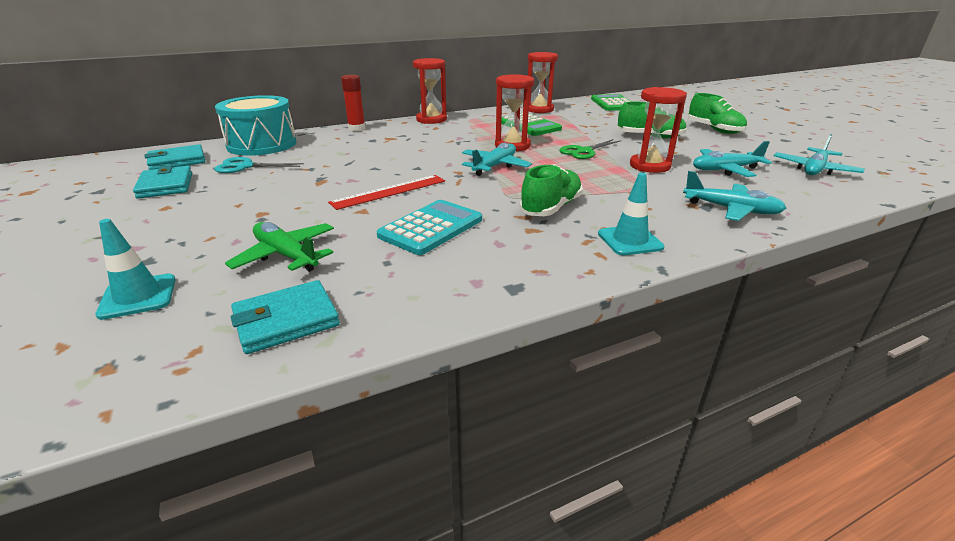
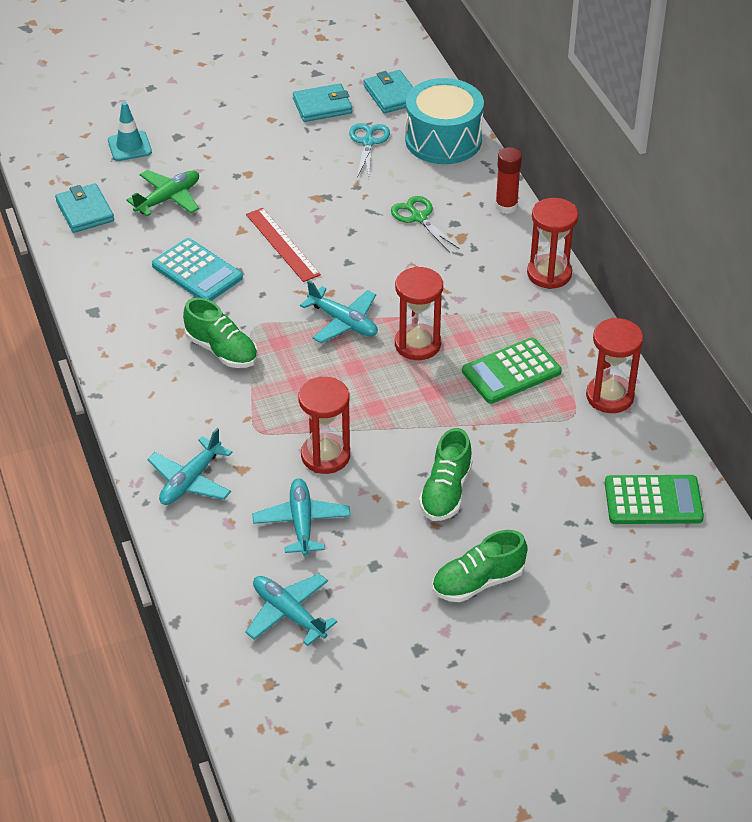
camera: 95 degrees right, 15 degrees up
(584, 151) = (388, 407): green scissors -> green scissors (419, 217)
(630, 240) = (145, 388): turquoise traffic cone -> none

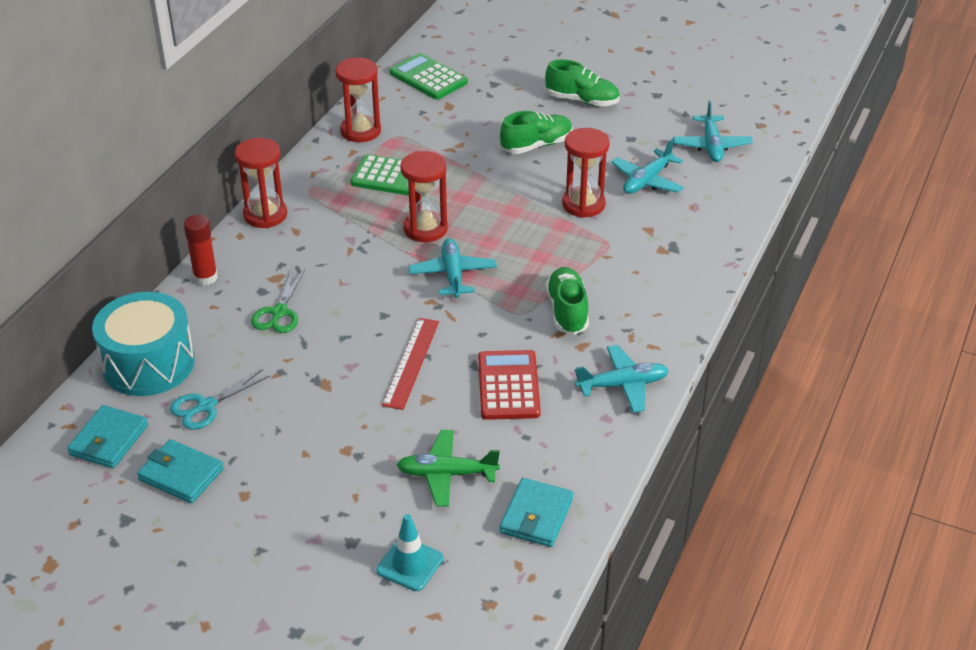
camera: 135 degrees left, 5 degrees down
(190, 481) = (692, 243): turquoise plane -> turquoise plane (622, 385)
(197, 271) = (508, 386): turquoise calculator -> red calculator

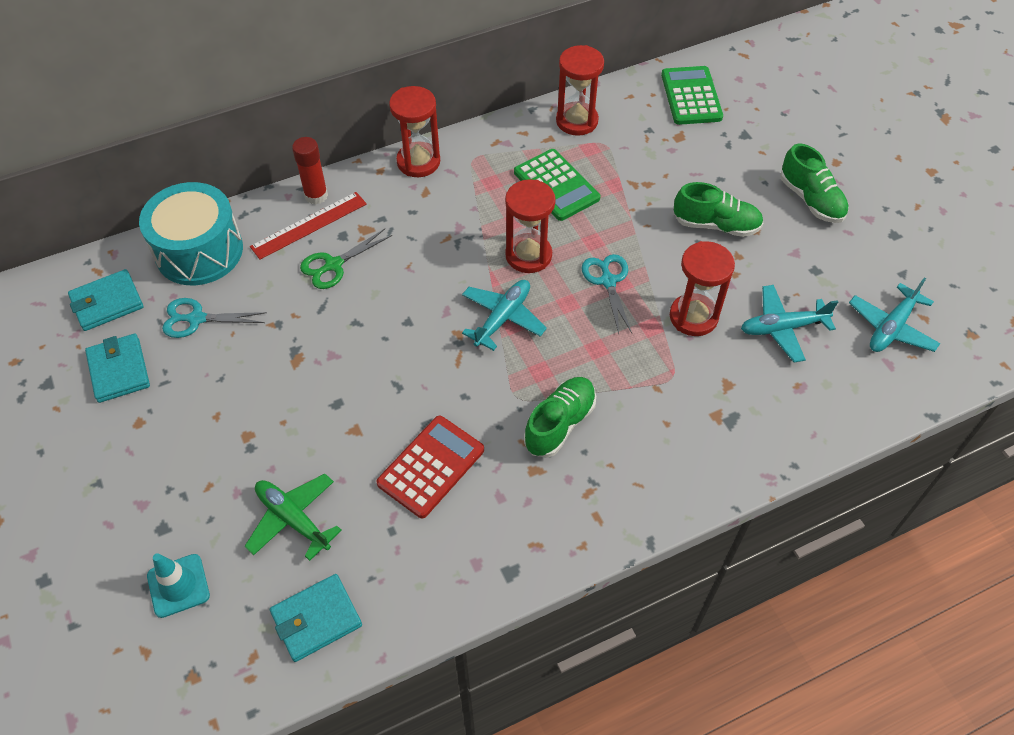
camera: 40 degrees right, 15 degrees up
(411, 362) = (380, 385): red ruler -> red ruler (309, 225)
(501, 214) = (608, 281): none -> turquoise scissors
(622, 385) = (526, 539): turquoise plane -> none

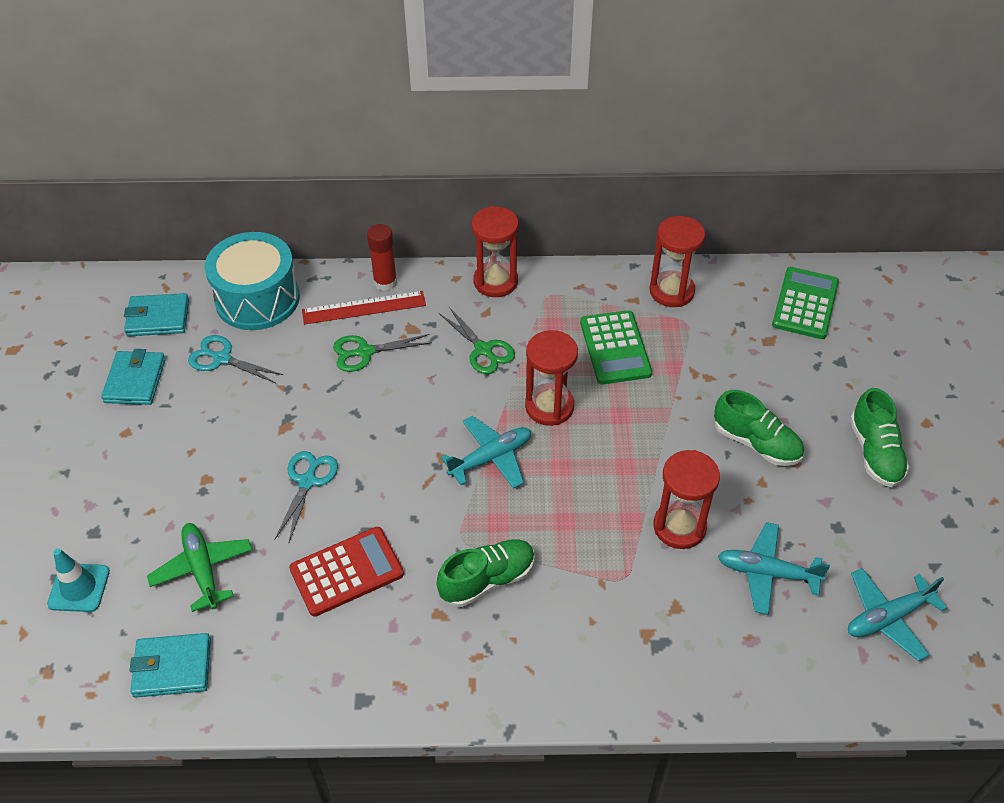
camera: 25 degrees right, 5 degrees down
(442, 226) = (483, 350): none -> green scissors
(608, 281) = (613, 459): turquoise scissors -> turquoise scissors (308, 481)

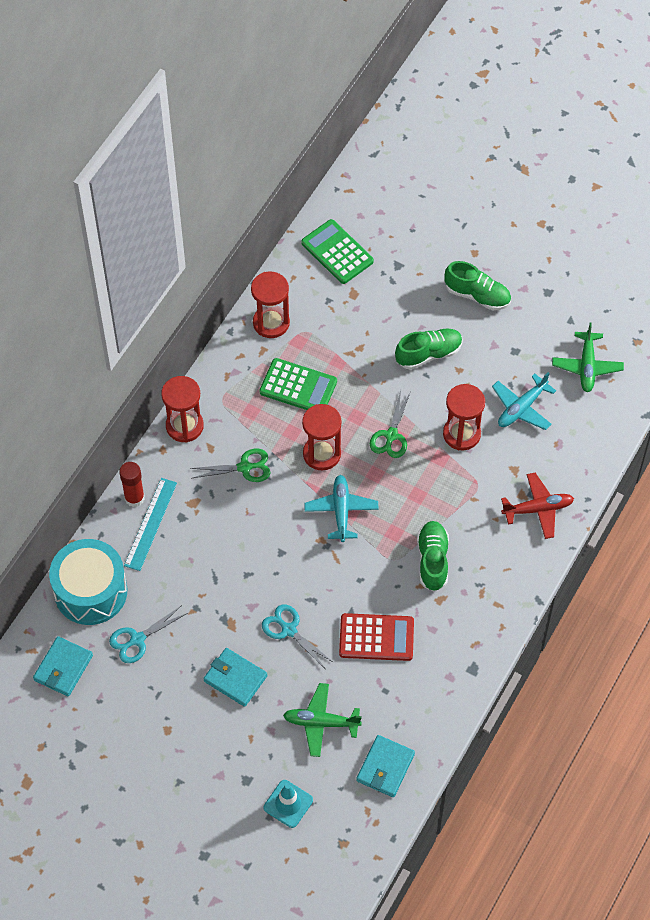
camera: 60 degrees left, 10 degrees up
(135, 380) = (119, 706): turquoise wallet -> turquoise wallet (235, 678)
(347, 572) = (376, 637): red calculator -> red calculator turned 90 degrees clockwise
(364, 307) = (150, 524): red ruler -> turquoise ruler
(365, 352) = (195, 543): green scissors -> green scissors (391, 435)
(640, 663) = (538, 509): none -> red plane
(888, 617) = (587, 366): turquoise plane -> green plane

